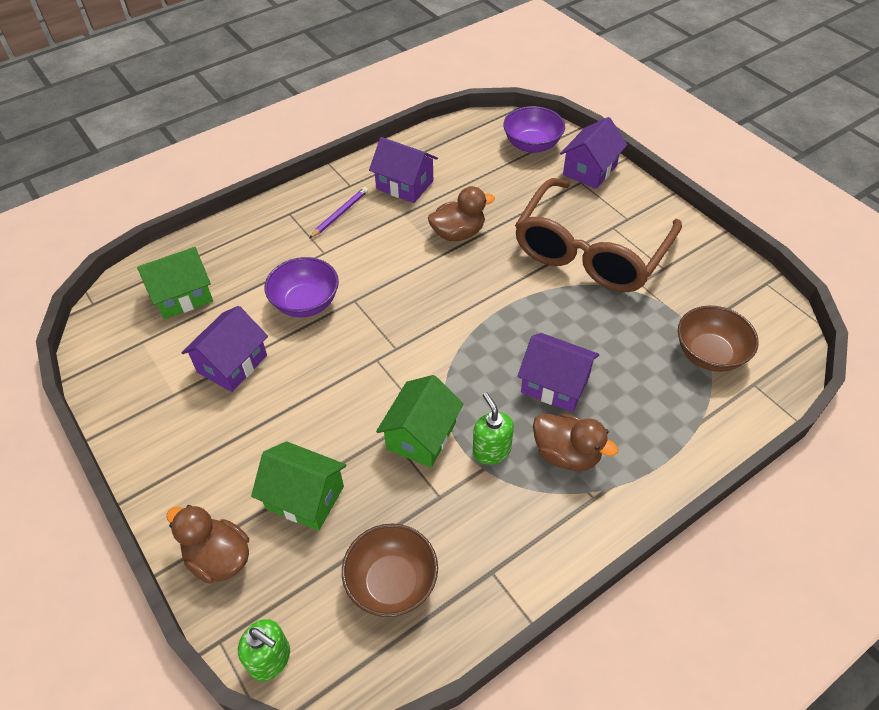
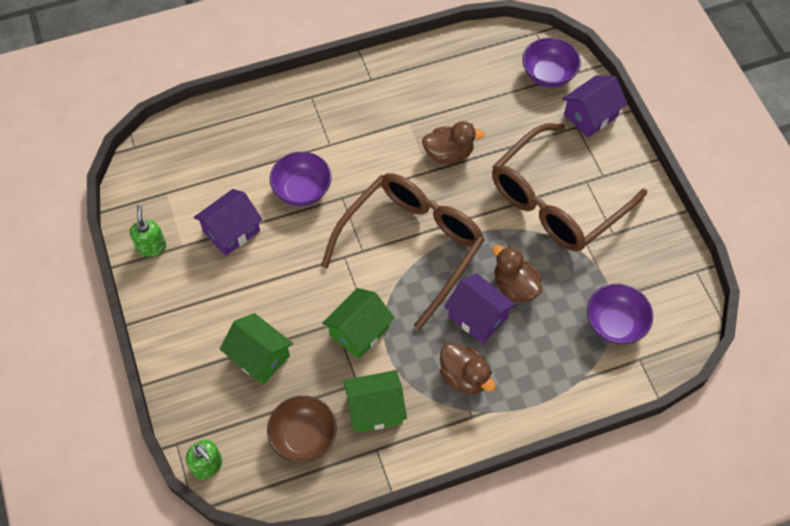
camera: 15 degrees right, 10 degrees up
(182, 296) = (205, 158): green house -> green house (375, 409)
(219, 558) = (188, 385): brown duck -> brown duck (515, 286)
(340, 214) = (354, 108): purple pencil -> none
(404, 185) = (419, 91): purple house -> none
(450, 330) = (411, 246): none -> brown glasses
(491, 450) = (408, 358): green soap dispenser -> green soap dispenser (151, 246)
(709, 354) = (615, 324): brown bowl -> purple bowl

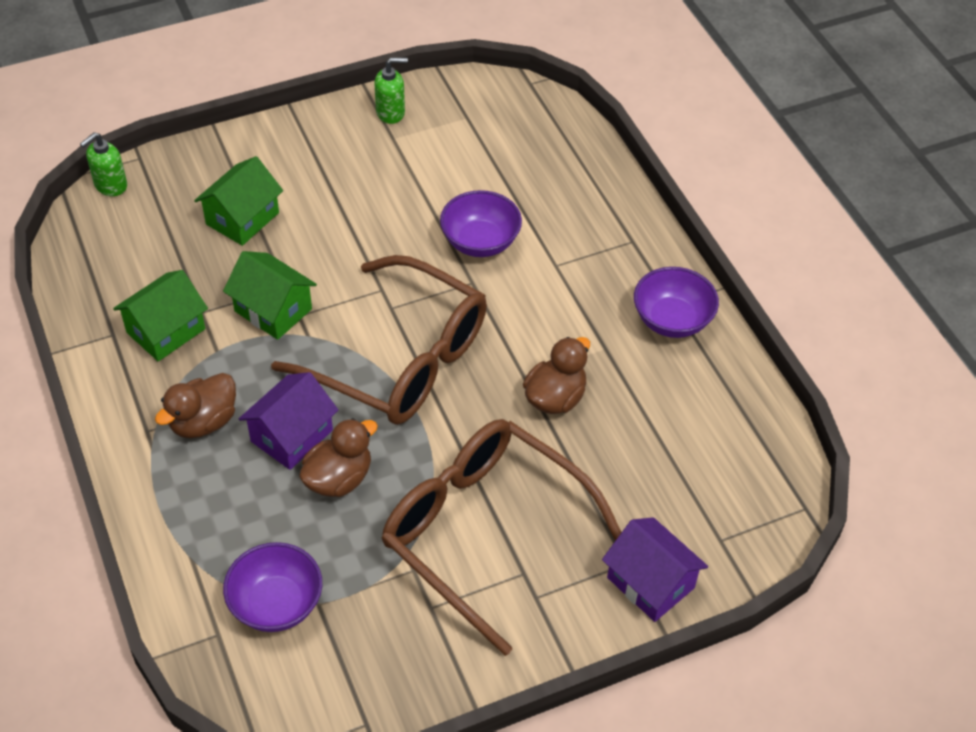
camera: 85 degrees right, 10 degrees down
(231, 231) = (415, 179): purple house -> none
(304, 437) = (136, 265): brown bowl -> none
(375, 409) = (166, 331): green house -> green house turned 60 degrees clockwise
(449, 154) = (555, 397): brown duck -> brown duck turned 135 degrees counterclockwise
(548, 74) = (722, 524): purple bowl -> purple bowl (672, 320)

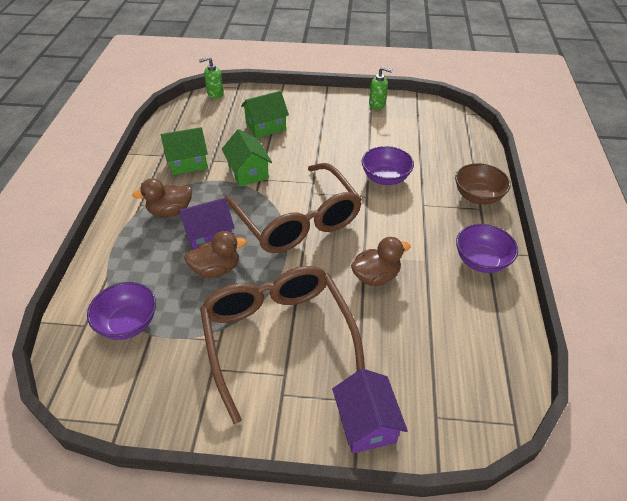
camera: 30 degrees right, 5 degrees down
(620, 223) = (478, 196): none -> brown bowl

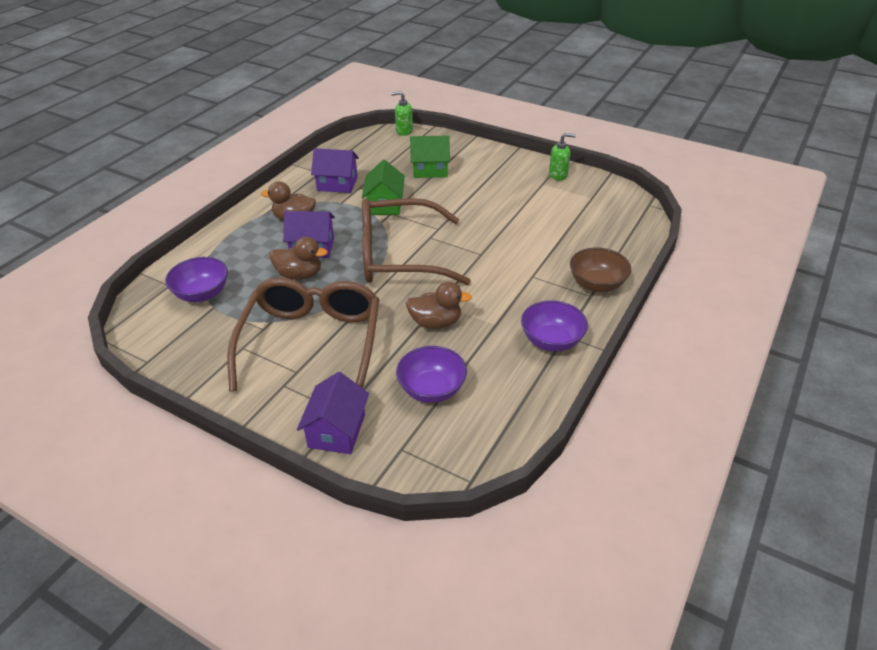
camera: 25 degrees right, 5 degrees down
(188, 162) = (337, 184): green house -> purple house
(297, 220) = (399, 256): brown glasses -> brown glasses turned 90 degrees clockwise
(377, 104) = (558, 175): green soap dispenser -> green soap dispenser turned 45 degrees counterclockwise
(385, 178) = (512, 243): purple bowl -> purple bowl (431, 389)

